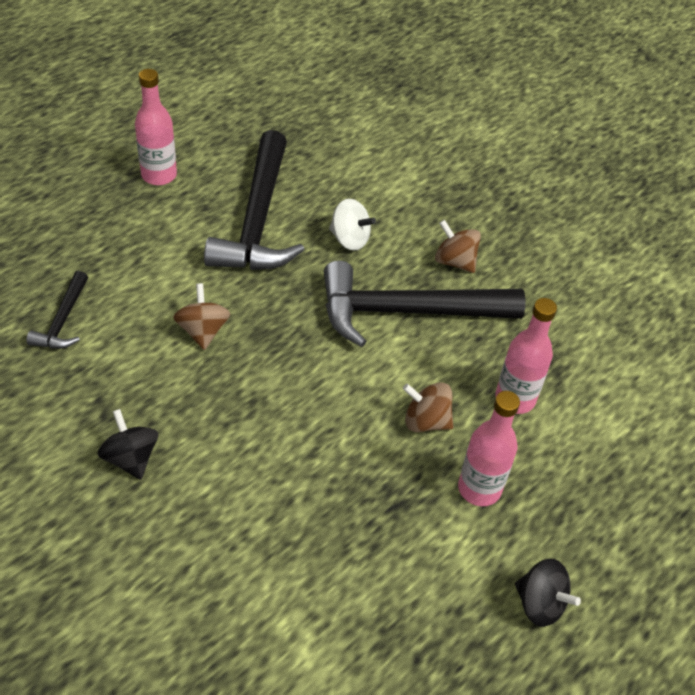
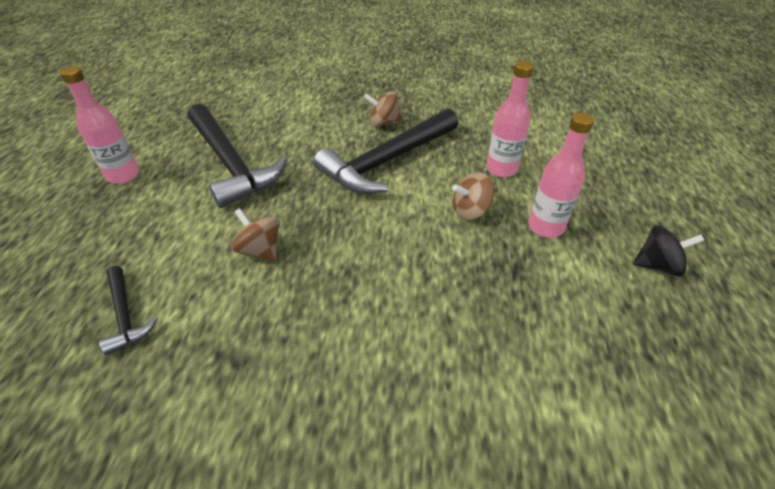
camera: 35 degrees left, 5 degrees down
(131, 458) = (294, 379): black spinning top -> none
(349, 239) = (307, 143): white spinning top -> none

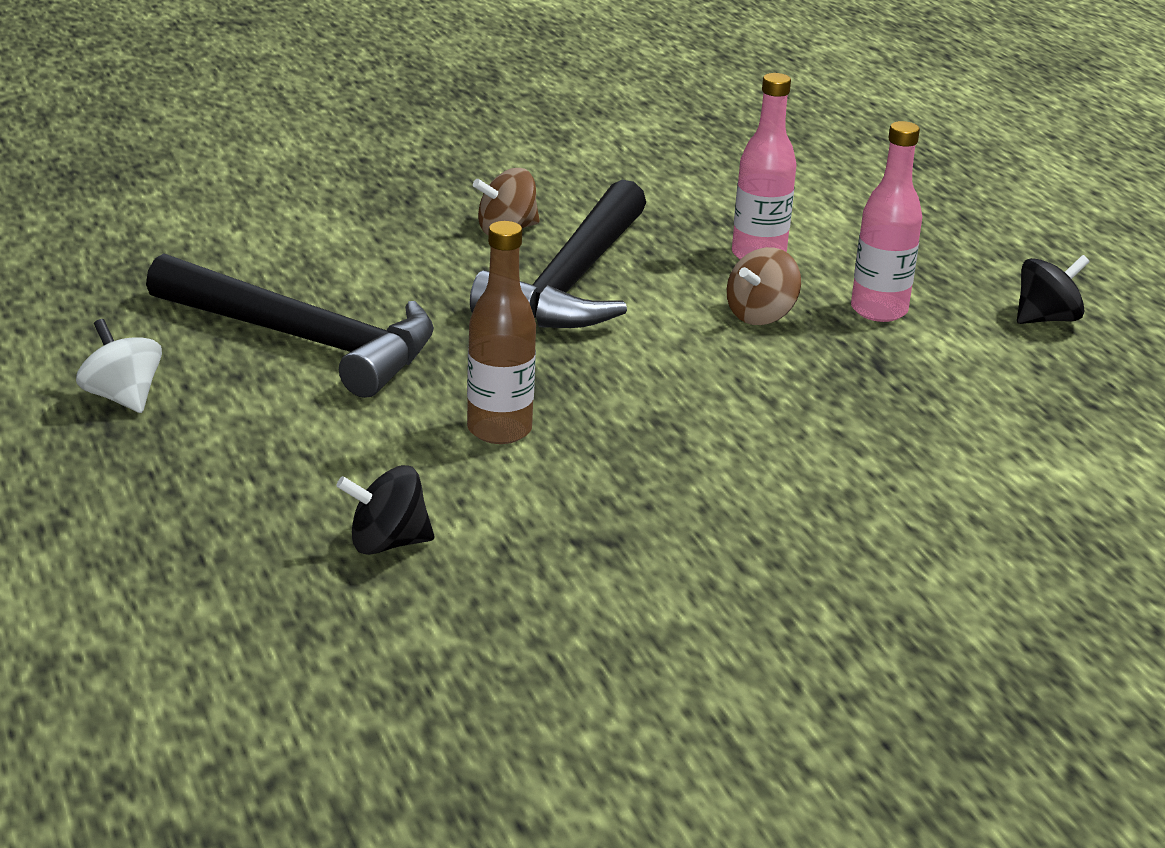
camera: 30 degrees left, 15 degrees down
(123, 175) = (122, 398): pink bottle -> white spinning top
(125, 315) = (387, 543): black hammer -> black spinning top
(260, 250) = (499, 430): brown spinning top -> brown bottle

